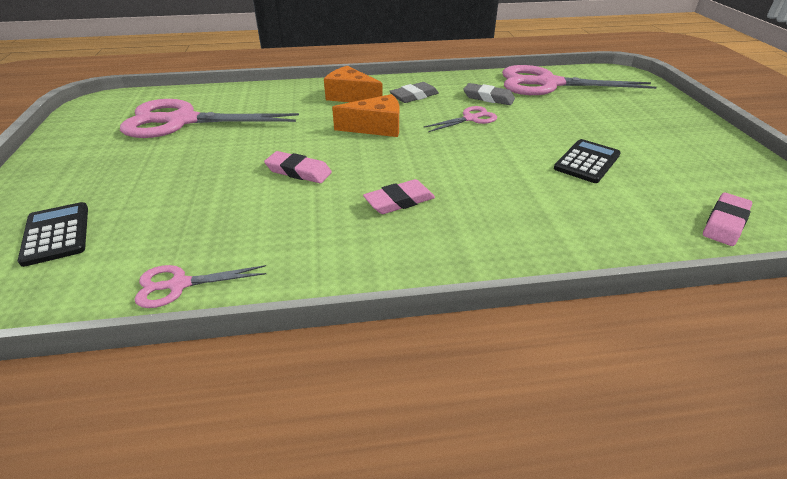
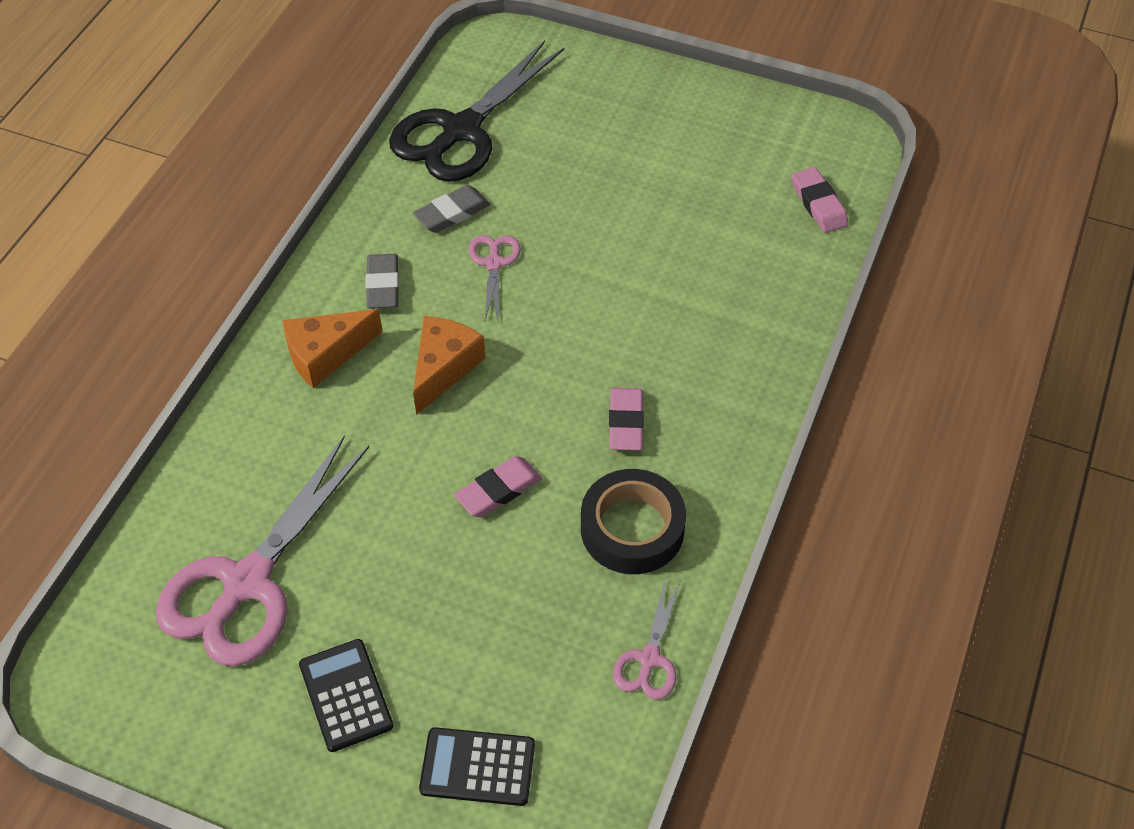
camera: 60 degrees left, 15 degrees up
(304, 235) = (632, 528): none -> black tape
(548, 84) = (461, 130): pink scissors -> black scissors
(587, 162) = (662, 225): black calculator -> black calculator (345, 695)

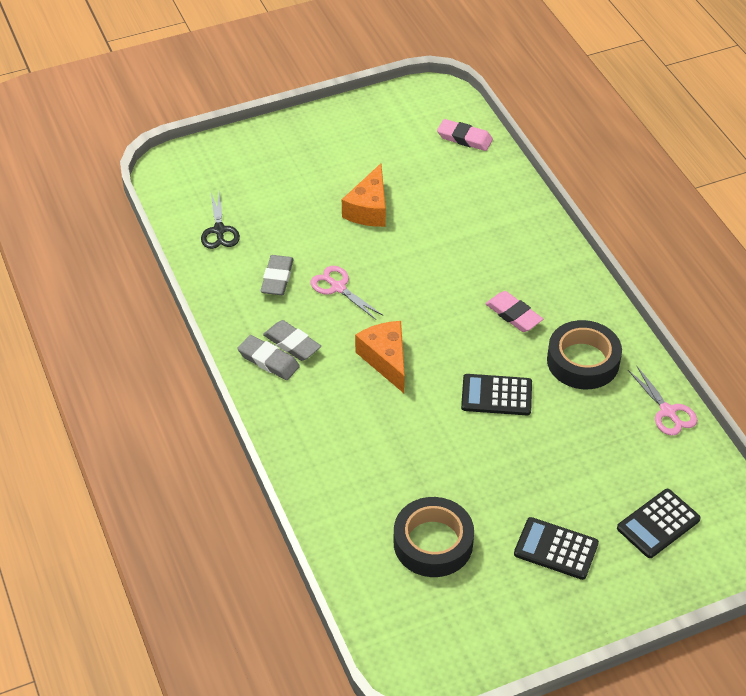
camera: 45 degrees left, 5 degrees down
(248, 582) = (433, 543): pink scissors -> black tape
(326, 354) = (311, 402): orange cheese -> orange cheese (369, 209)
(342, 285) = (268, 360): none -> grey eraser
(461, 130) = (219, 230): black scissors -> black scissors, size x0.47
(498, 490) = (496, 395): pink eraser -> black calculator

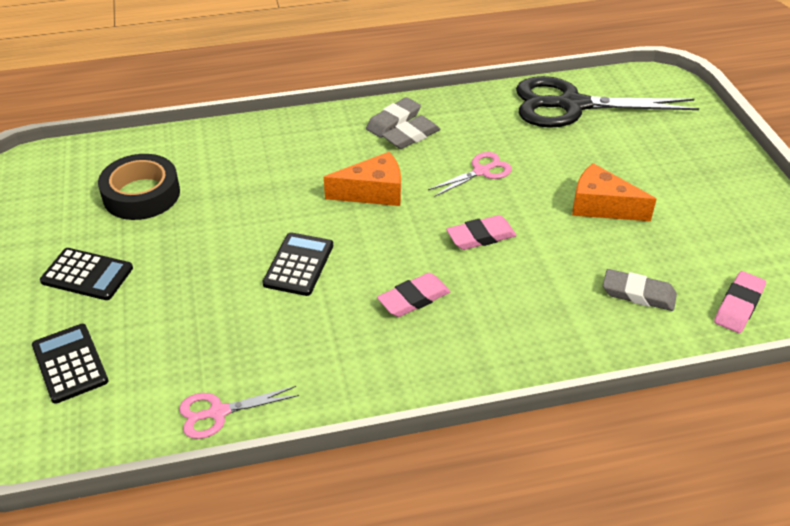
camera: 100 degrees right, 5 degrees down
(219, 230) = (572, 105): black scissors -> black scissors, size x2.14
(277, 278) = (500, 134): grey eraser -> grey eraser (638, 294)
(427, 280) = (481, 236): none -> pink eraser
(556, 549) = (87, 275): black calculator -> black calculator turned 75 degrees clockwise
(583, 361) = (324, 347): black tape -> none

